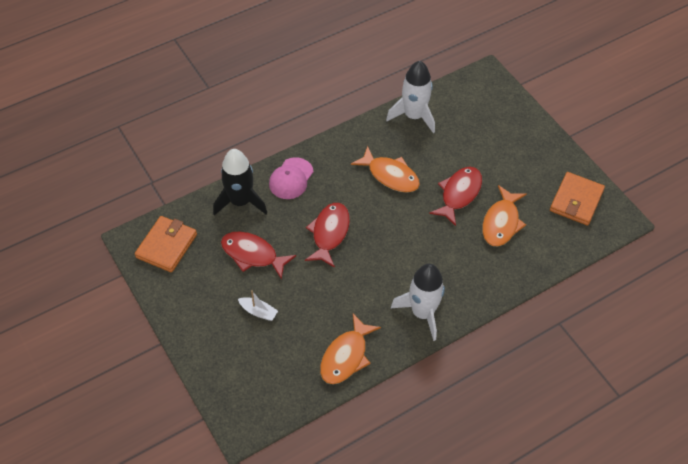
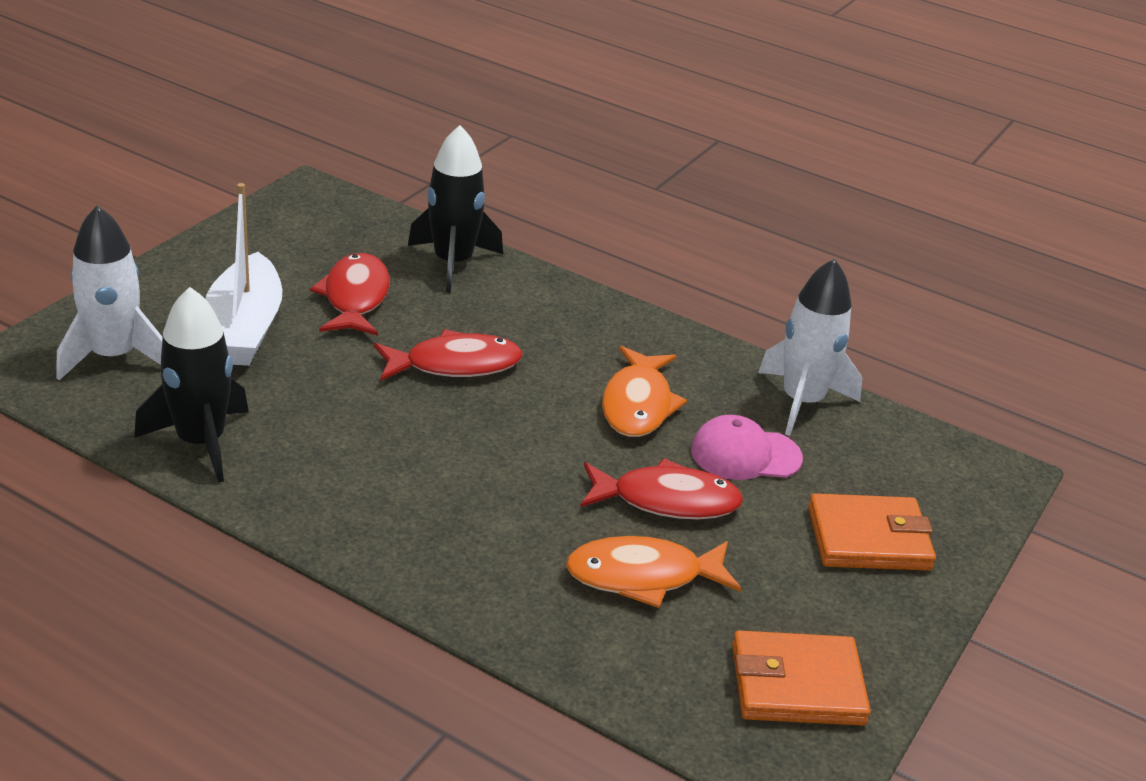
camera: 60 degrees right, 20 degrees down
(166, 246) = (319, 219): orange wallet -> orange wallet (868, 538)
(258, 312) = (244, 329): white boat -> white boat, size x2.21
(291, 179) = (539, 300): pink cap -> pink cap (745, 454)
(346, 356) = (200, 442): orange fish -> black rocket
(422, 312) = (349, 514): white rocket -> white rocket (114, 356)

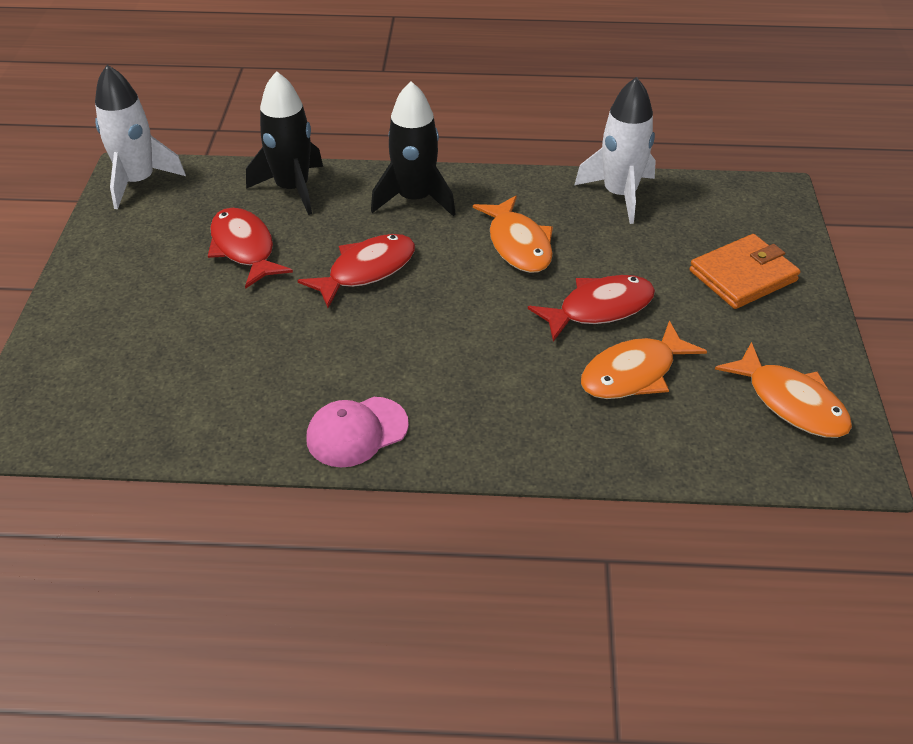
camera: 25 degrees left, 10 degrees up
(114, 356) = (94, 383): white rocket -> white rocket (139, 181)
(200, 442) = (231, 423): black rocket -> black rocket (414, 199)
(244, 329) = (180, 312): white boat -> none
(745, 454) = (618, 250): pink cap -> pink cap (357, 432)
(797, 684) = (790, 402): orange wallet -> orange fish

